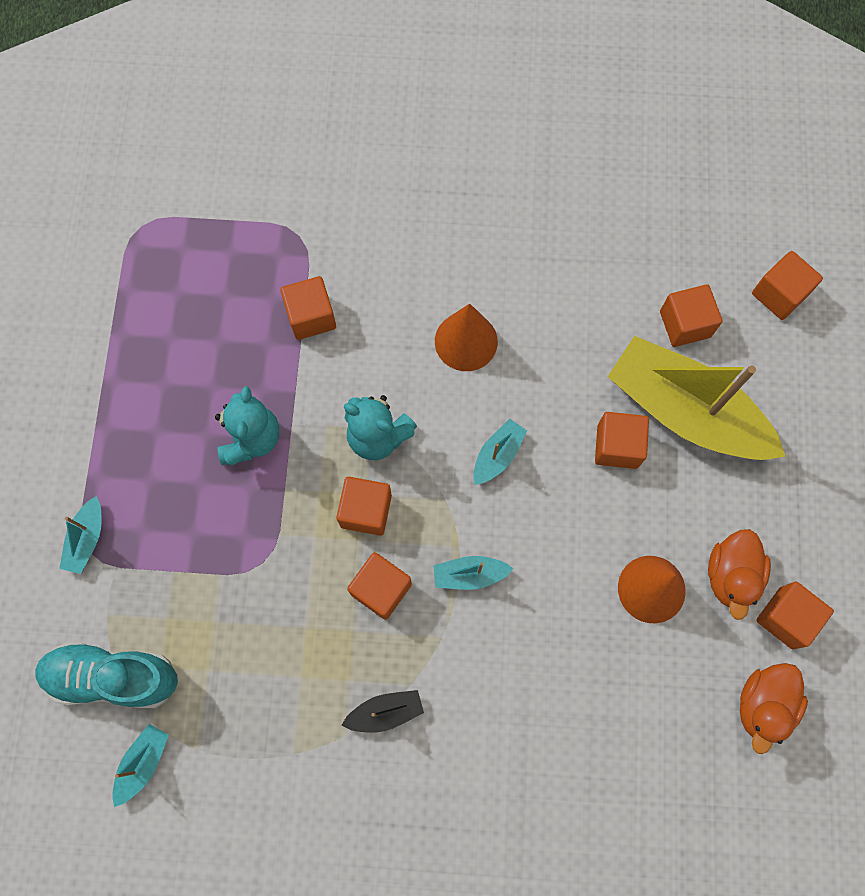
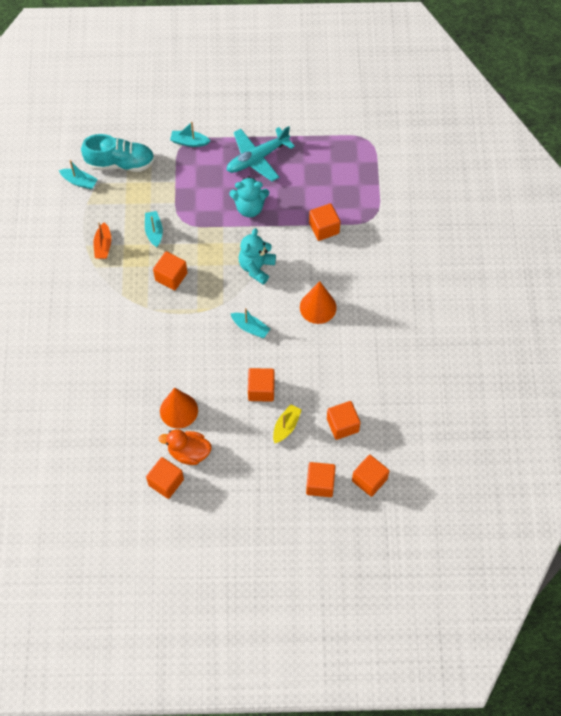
camera: 85 degrees right, 10 degrees down
(113, 677) = (120, 163): turquoise shoe -> turquoise shoe turned 90 degrees clockwise
(146, 417) = (257, 158): none -> turquoise plane
(298, 718) = (103, 245): none -> orange boat
(366, 511) = (213, 266): orange cube -> orange cube (320, 484)
(385, 712) = (107, 284): black boat -> none
(469, 574) = (181, 318): turquoise boat -> turquoise boat (154, 232)
(685, 411) = (286, 426): yellow boat -> yellow boat, size x0.41
(763, 705) = (116, 470): orange duck -> none

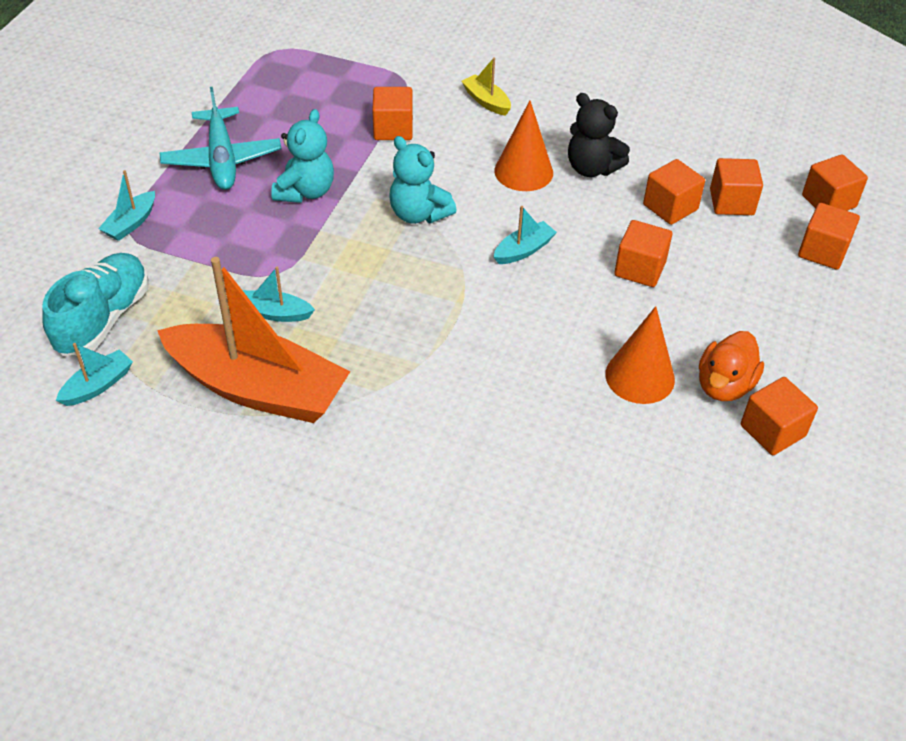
camera: 70 degrees left, 15 degrees down
(103, 245) = (258, 388): orange boat -> orange boat, size x2.44
(171, 277) = (377, 316): orange cube -> orange cube (670, 207)
(286, 426) = (714, 259): yellow boat -> yellow boat (486, 101)
(338, 342) = (591, 168): none -> black teddy bear

